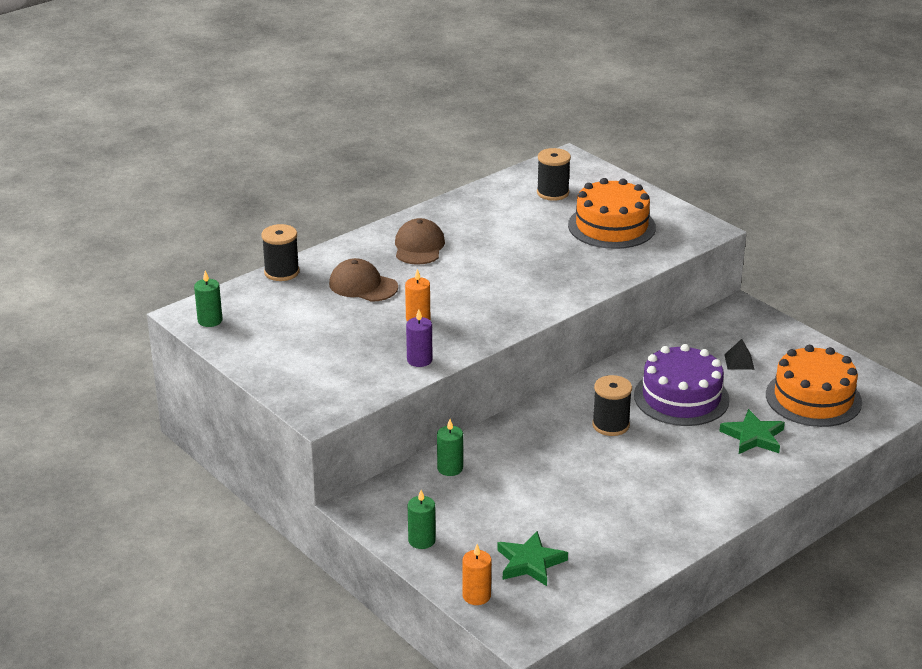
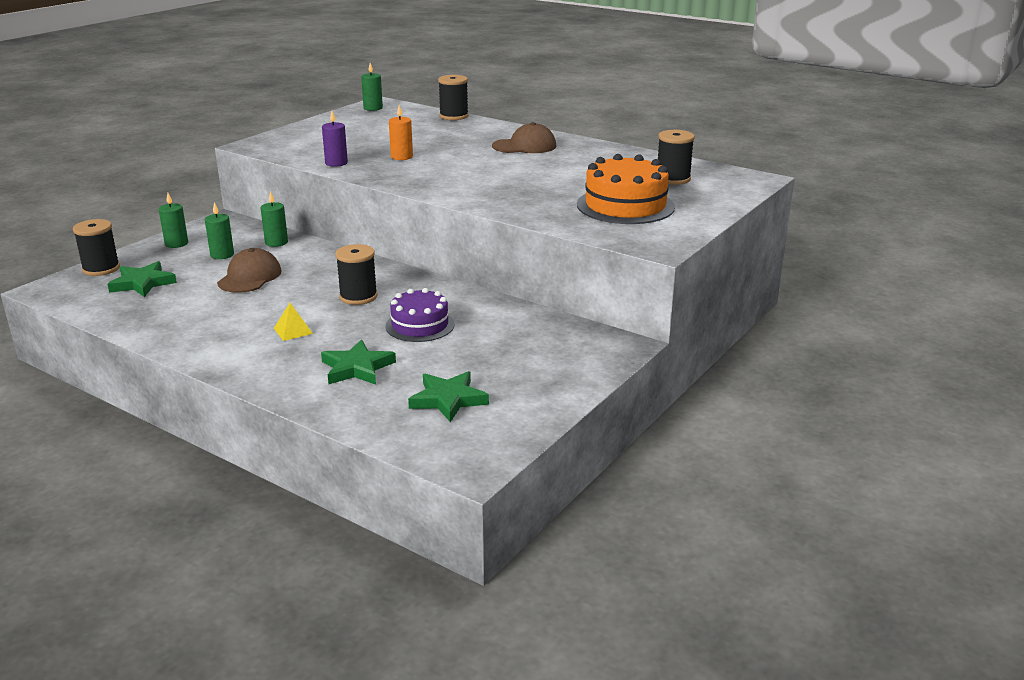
camera: 75 degrees right, 5 degrees down
(363, 285) = (447, 137): brown cap -> brown cap (250, 277)
(470, 507) = (222, 255): none -> green candle
(476, 596) = (101, 269): orange candle -> black spool
(674, 466) = (293, 331): none -> yellow pyramid
(681, 397) = (420, 325): purple cake -> purple cake, size x0.66
(739, 362) = (506, 351): black pyramid -> none
(813, 398) = (448, 399): orange cake -> green star

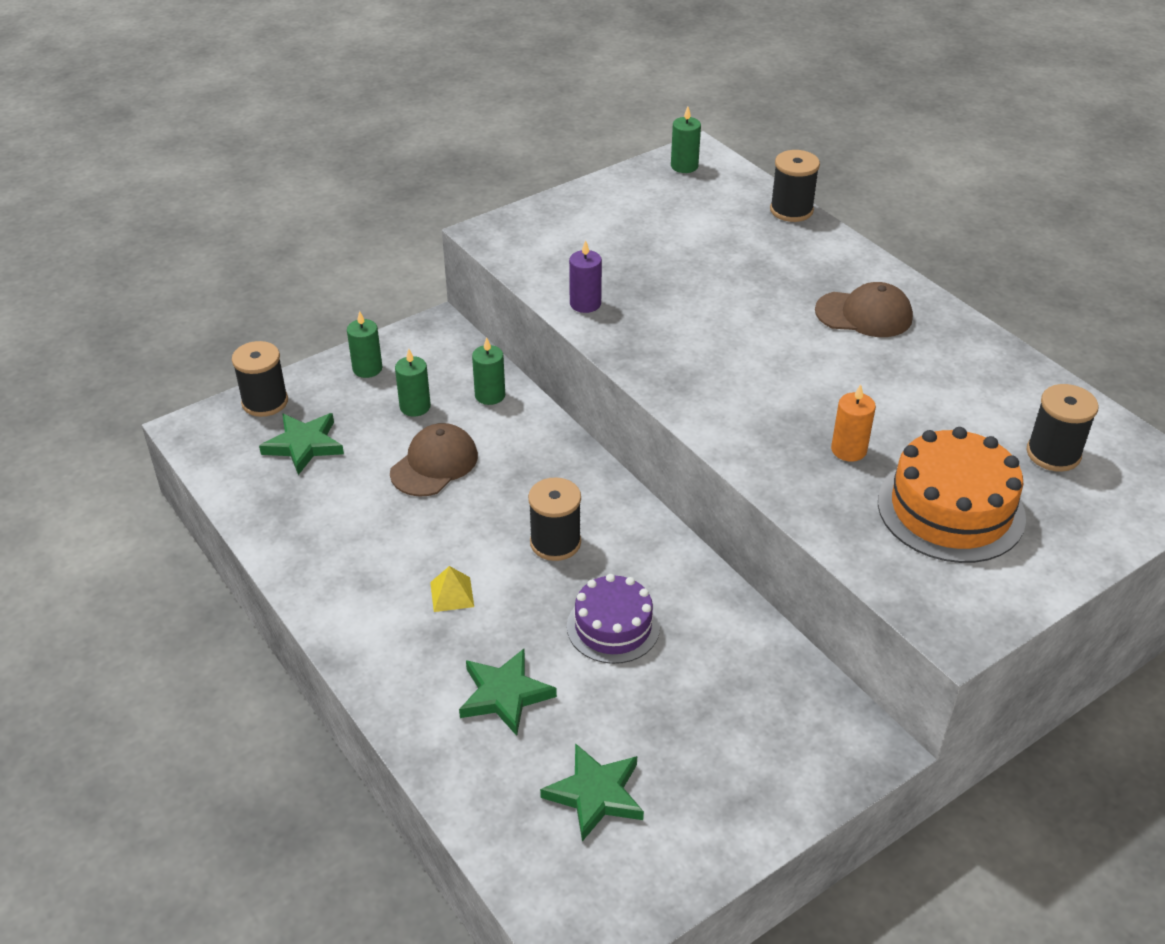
camera: 20 degrees right, 15 degrees up
(401, 157) = (679, 306): orange candle -> orange candle (848, 450)

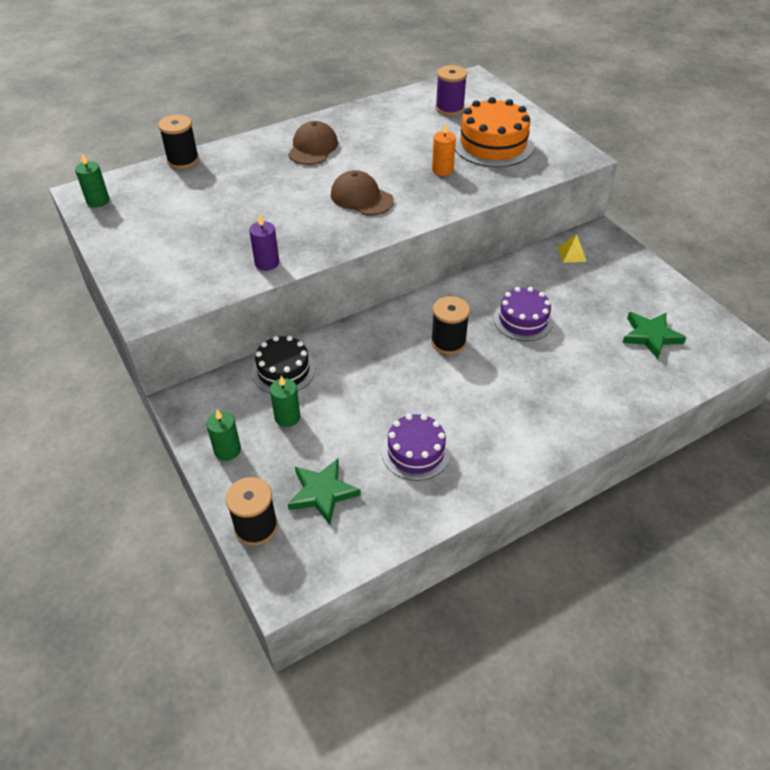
camera: 85 degrees left, 5 degrees up
(358, 517) = (416, 452): none -> purple cake
(434, 464) = (359, 405): brown cap -> brown cap (361, 198)
(452, 594) = (496, 397): yellow pyramid -> yellow pyramid (572, 254)
(490, 395) = (283, 371): green candle -> black cake
(505, 695) = (583, 372): green star -> none
(1053, 454) = (449, 108): black spool -> purple spool

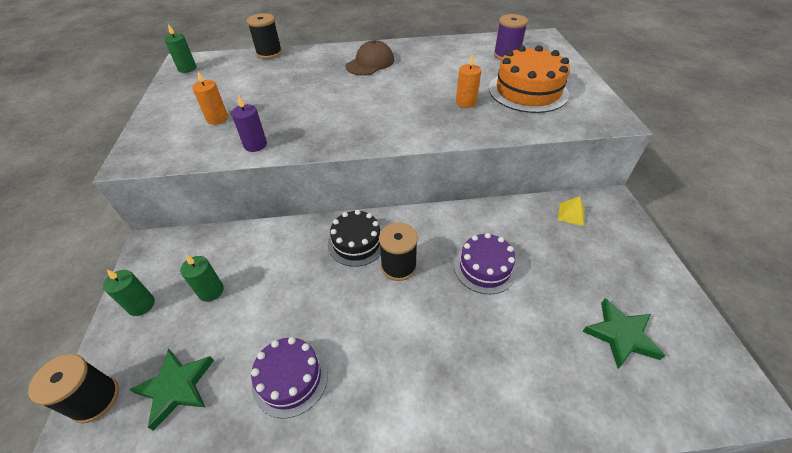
camera: 25 degrees right, 0 degrees up
(198, 248) = (217, 119): none -> orange candle
(283, 371) = (242, 245): black cake -> black cake (356, 242)
(361, 198) = (377, 110): brown cap -> none

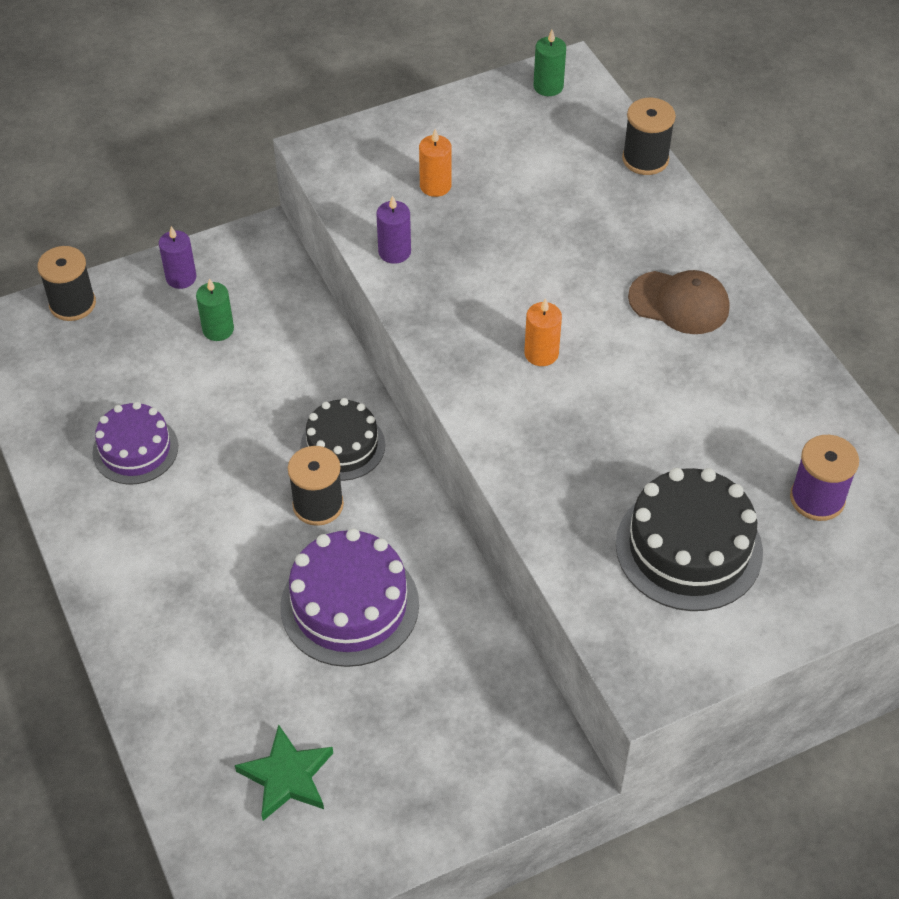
camera: 70 degrees right, 5 degrees up
(141, 305) = (181, 278): green candle -> purple candle
(176, 387) = (100, 359): green star -> none
(466, 102) = (609, 464): orange candle -> orange candle (541, 353)
(485, 267) = (349, 605): purple cake -> purple cake, size x1.52
(528, 91) = (689, 548): orange cake -> black cake
(571, 214) = (503, 709): yellow pyramid -> none

